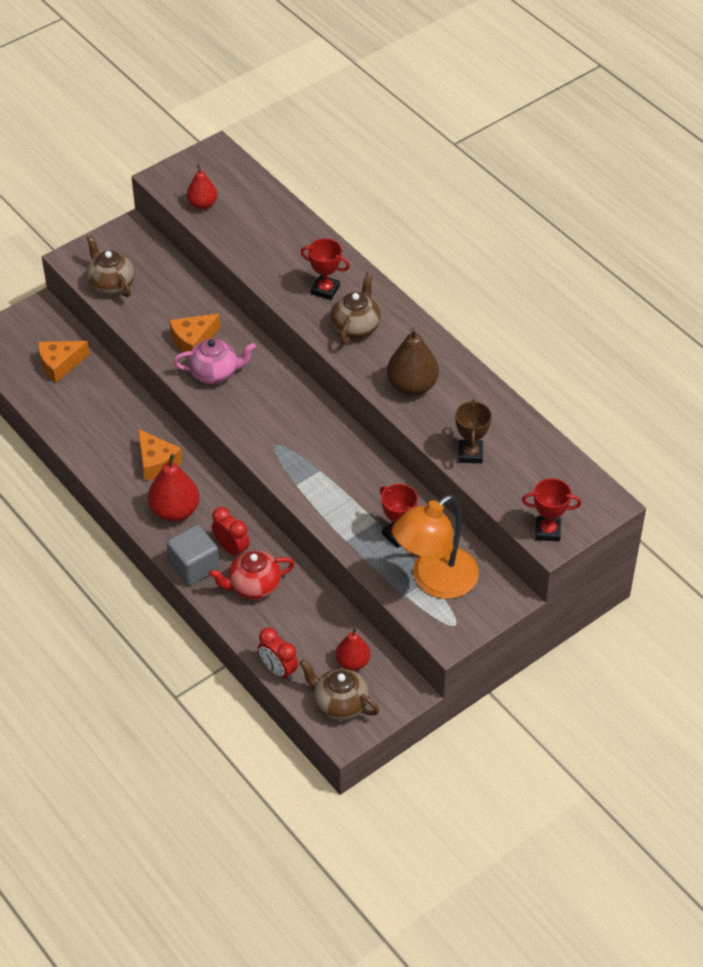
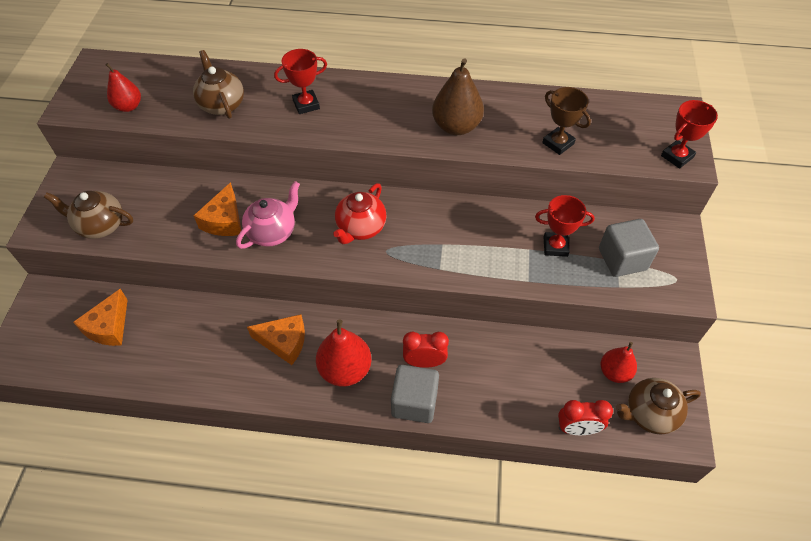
camera: 45 degrees left, 5 degrees up
(253, 586) = (476, 377): red teapot -> red teapot (360, 228)
(356, 327) = (362, 115): brown teapot -> brown teapot (222, 104)
(435, 581) = (622, 259): orange lamp -> grey cube

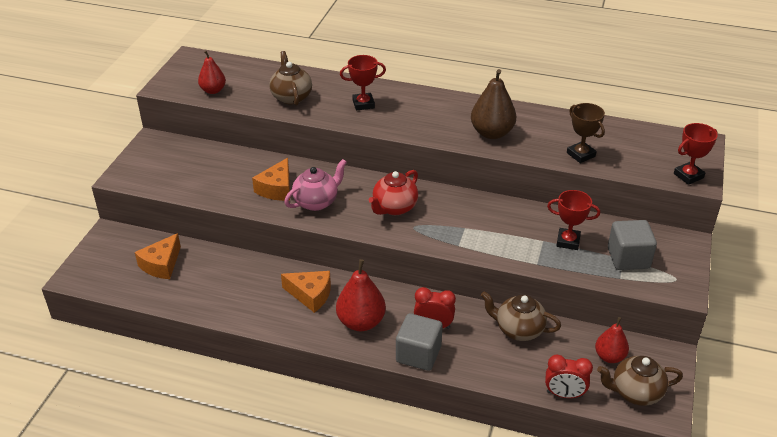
camera: 10 degrees right, 15 degrees down
(100, 226) = (171, 180): brown teapot -> brown teapot (518, 330)

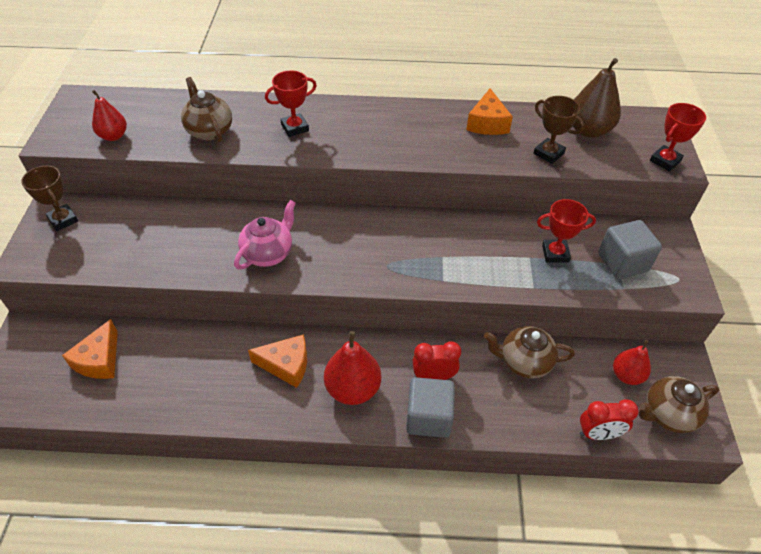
camera: 15 degrees left, 10 degrees up
(158, 152) = (63, 220): none -> brown trophy
(277, 189) = (218, 244): orange cheese -> orange cheese (487, 123)
(394, 208) = (358, 245): red teapot -> none
(492, 133) = (446, 142): brown pear -> brown pear (588, 130)

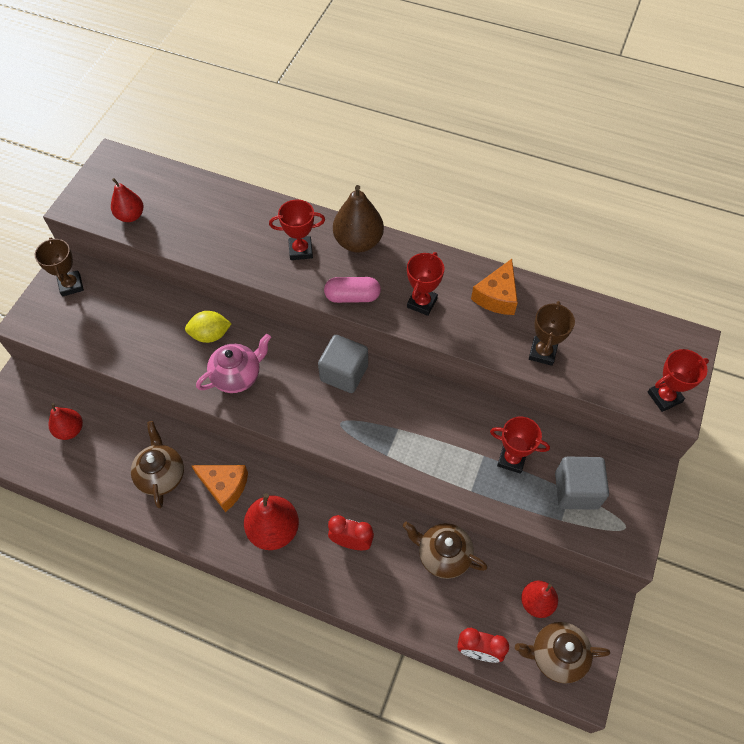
camera: 20 degrees right, 10 degrees up
(99, 360) = (70, 430): orange cheese -> red pear
(209, 131) = (219, 233): brown teapot -> brown teapot (161, 475)
(227, 227) = (210, 335): none -> yellow lemon
(360, 151) = (352, 296): none -> pink capsule
(425, 142) = (422, 303): none -> red trophy
(428, 417) = (329, 581): grey cube -> grey cube (344, 373)
(548, 153) = (542, 352): brown trophy -> brown trophy turned 45 degrees clockwise
(588, 130) = (601, 335): brown pear -> brown pear (358, 242)

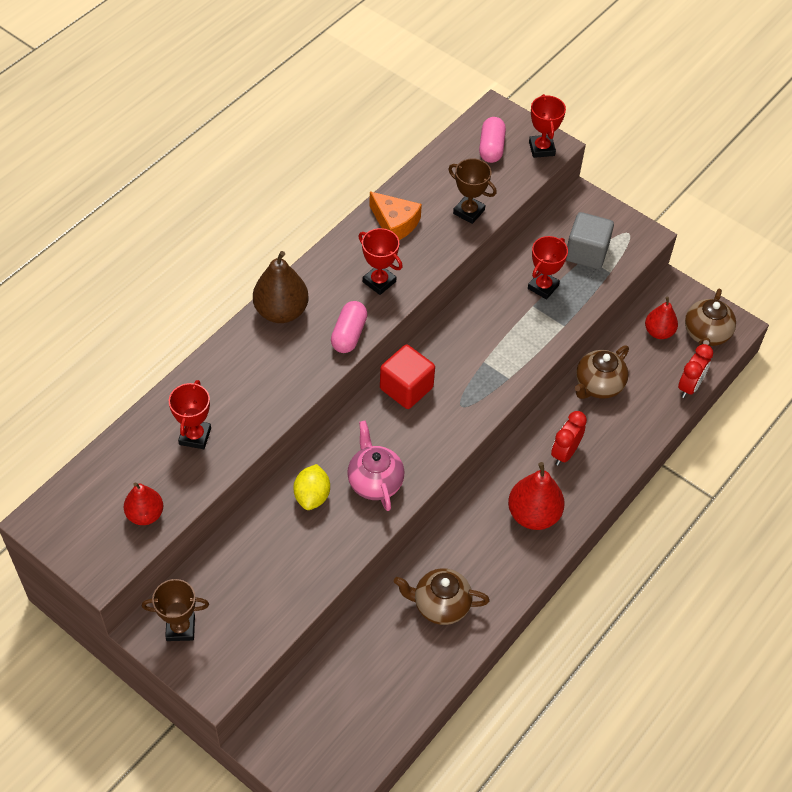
camera: 75 degrees left, 5 degrees down
(70, 430) = (351, 690): red pear -> none
(224, 486) = (473, 548): orange cheese -> none
(300, 250) = (270, 363): red trophy -> red trophy (195, 436)
(344, 373) = (406, 388): grey cube -> red cube
(638, 351) = (491, 148): none -> pink capsule

